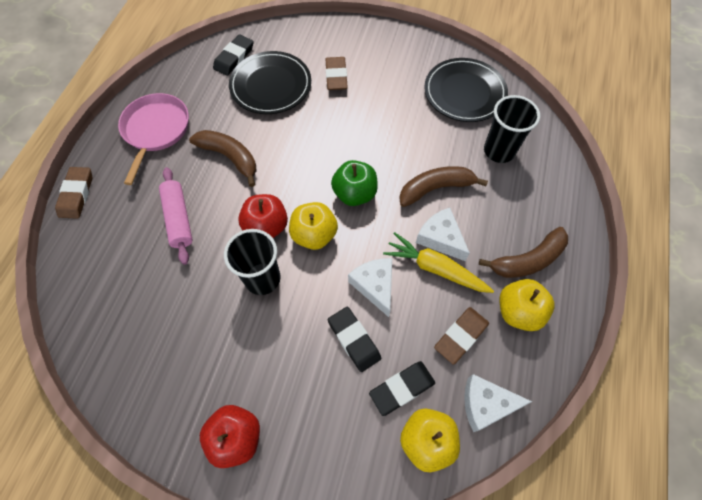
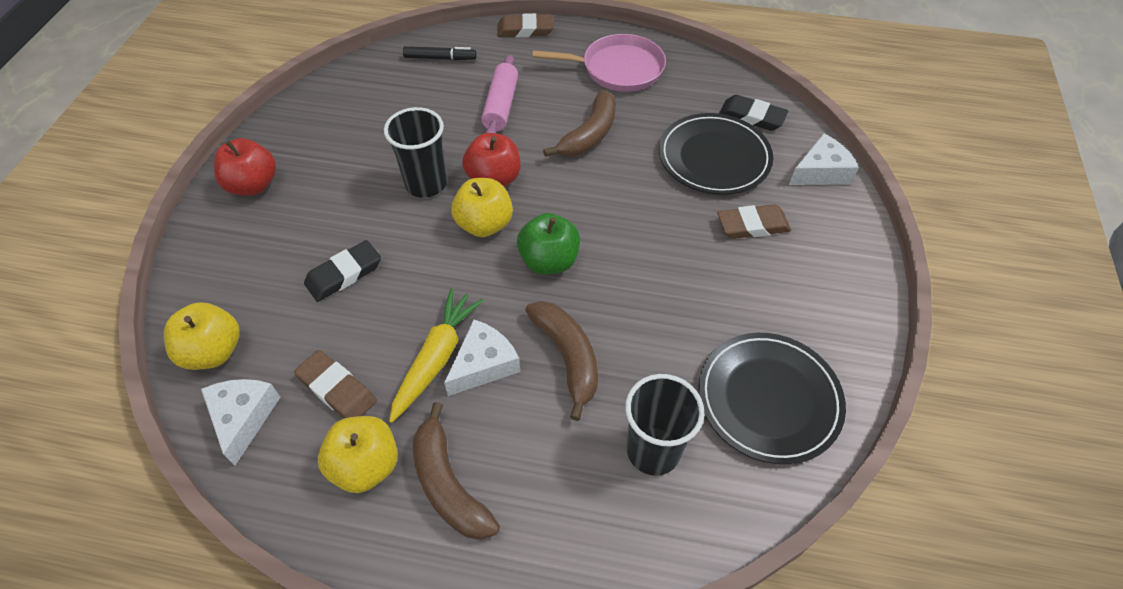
camera: 85 degrees right, 10 degrees down
(94, 269) = (440, 58): none -> black marker
(178, 219) = (500, 106): pink rolling pin -> pink rolling pin turned 60 degrees counterclockwise
(375, 286) = (413, 291): white cheese -> white cheese (820, 172)
(402, 388) = (278, 325): black eraser -> none

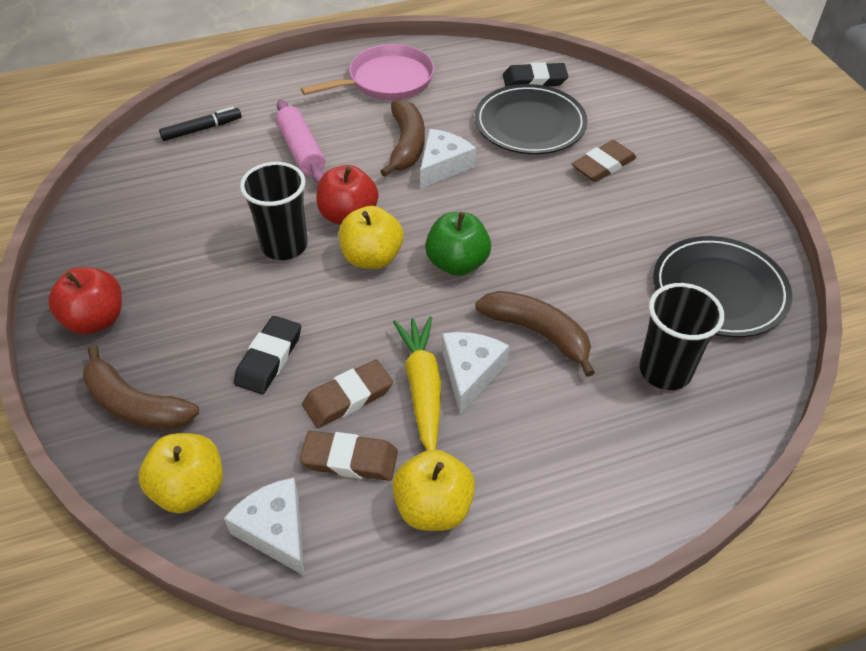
camera: 30 degrees left, 5 degrees down
(449, 484) = (521, 483): brown banana -> brown banana (135, 405)
(525, 30) = (269, 75): brown eraser -> brown eraser (348, 397)
(820, 172) = (623, 103): white cheese -> white cheese (443, 166)

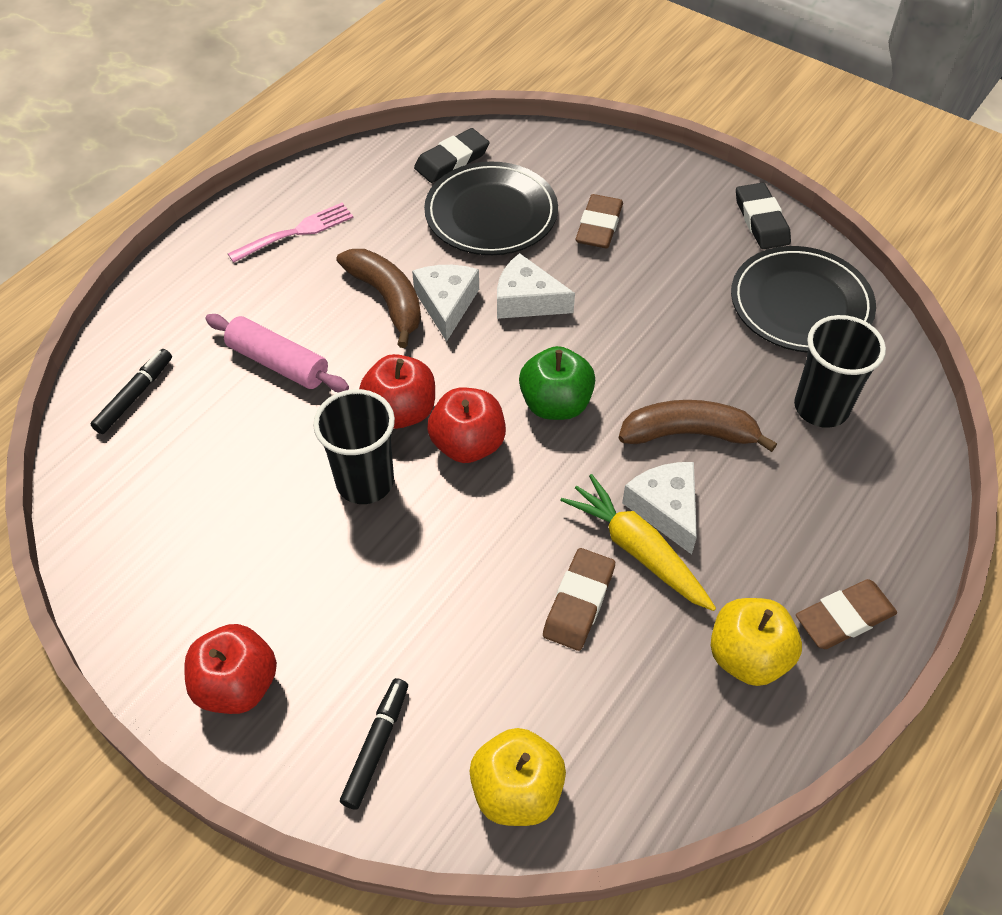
camera: 35 degrees left, 5 degrees up
(135, 405) = (376, 746): brown banana -> black marker
(269, 358) = (465, 611): black eraser -> black eraser (761, 220)
(275, 530) = (634, 773): white cheese -> white cheese (526, 300)
(349, 459) = (636, 661): brown eraser -> brown eraser (844, 618)
(372, 258) = (468, 444): yellow apple -> red apple
(386, 80) = (295, 233): pink pan -> pink fork

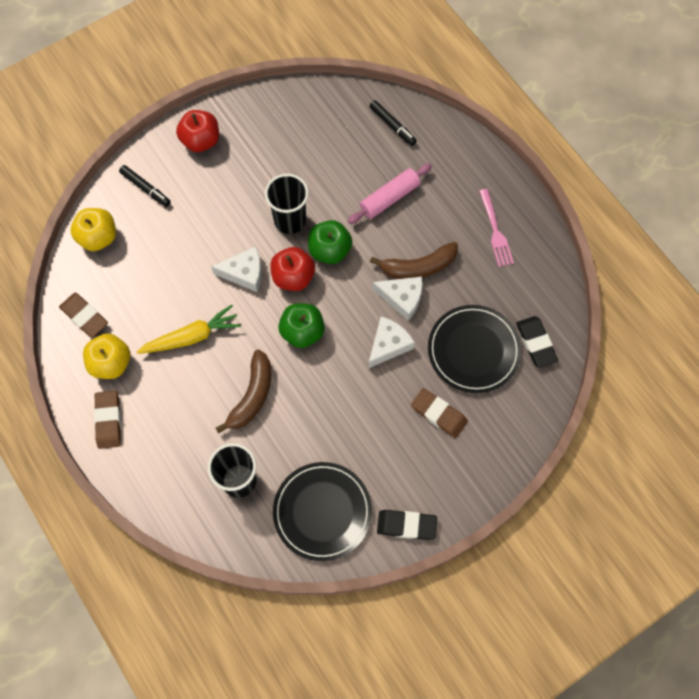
camera: 110 degrees right, 15 degrees up
(401, 411) = (329, 250): red apple -> green apple
(578, 602) = (175, 297): brown eraser -> brown eraser (84, 316)
(666, 509) = (209, 361): white cheese -> white cheese (244, 273)

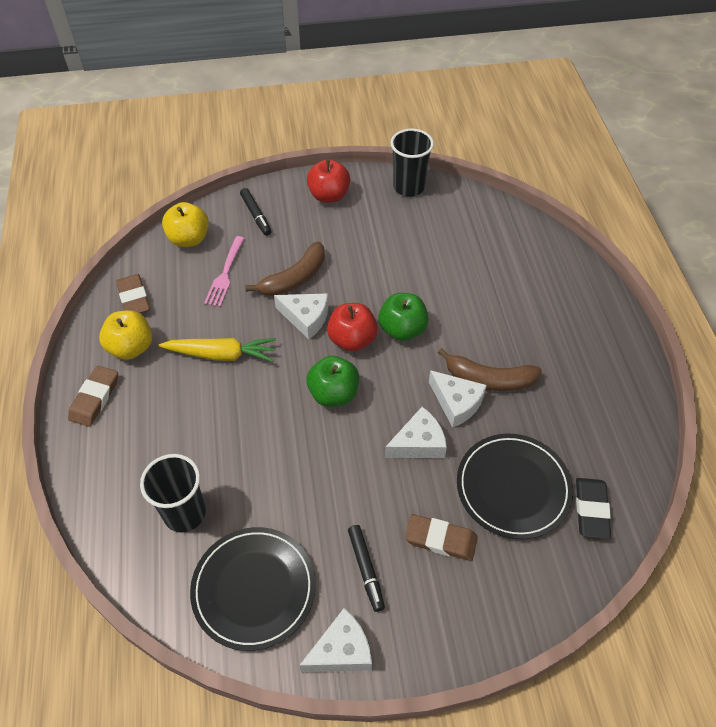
camera: 25 degrees right, 15 degrees down
(252, 396) = (248, 434): brown banana -> brown banana (294, 278)
(290, 220) = (376, 289): black cup -> black cup (409, 187)
(389, 198) = (488, 305): pink rolling pin -> none
(392, 126) = (522, 244): black marker -> black marker (366, 569)
(406, 525) = (341, 650): black eraser -> white cheese
(438, 414) = (440, 539): brown eraser -> brown eraser turned 45 degrees counterclockwise
(495, 230) = (591, 376): pink fork -> pink fork (225, 274)

